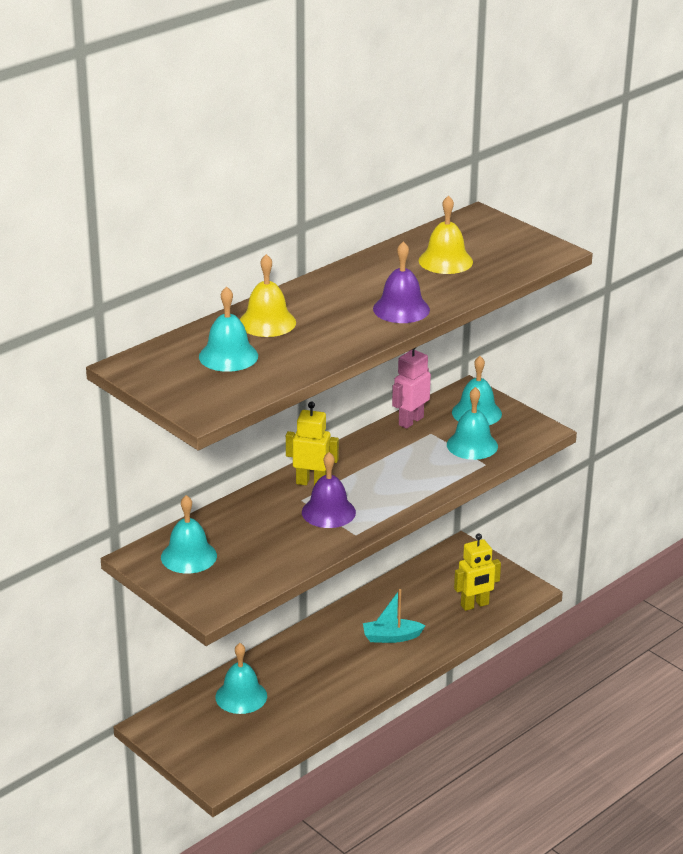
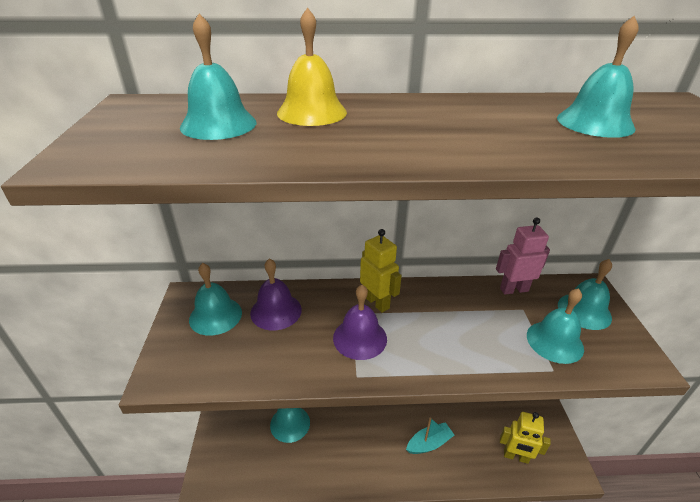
camera: 40 degrees right, 5 degrees up
(391, 637) = (429, 443): turquoise boat -> turquoise boat turned 120 degrees clockwise
(401, 309) = (476, 147): purple bell -> purple bell (276, 311)
(445, 261) = (595, 123): yellow bell -> turquoise bell

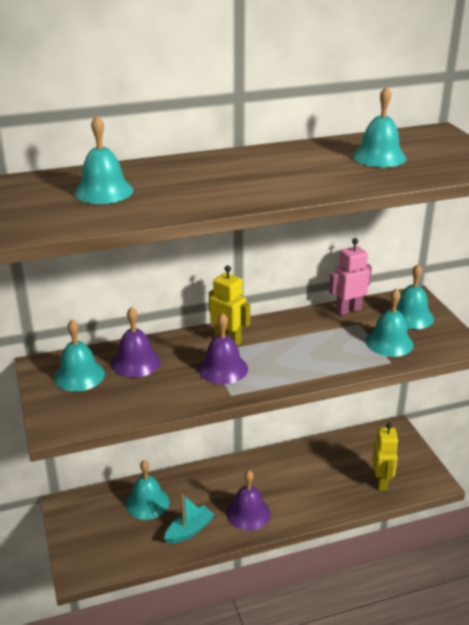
camera: 15 degrees left, 5 degrees down
(312, 112) = (168, 173): yellow bell -> none
(376, 460) = (248, 513): none -> purple bell
(429, 443) = (296, 489): turquoise boat -> turquoise boat (189, 530)
(516, 456) = (381, 482): yellow robot -> yellow robot turned 90 degrees counterclockwise

